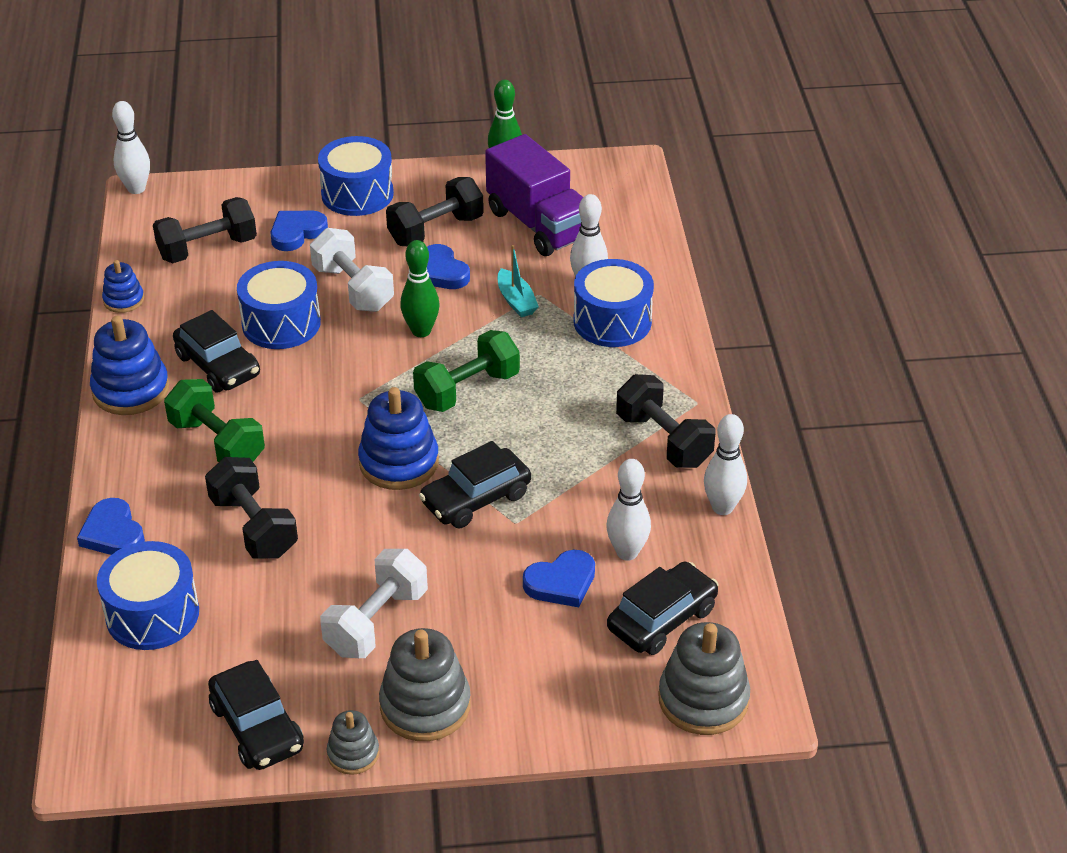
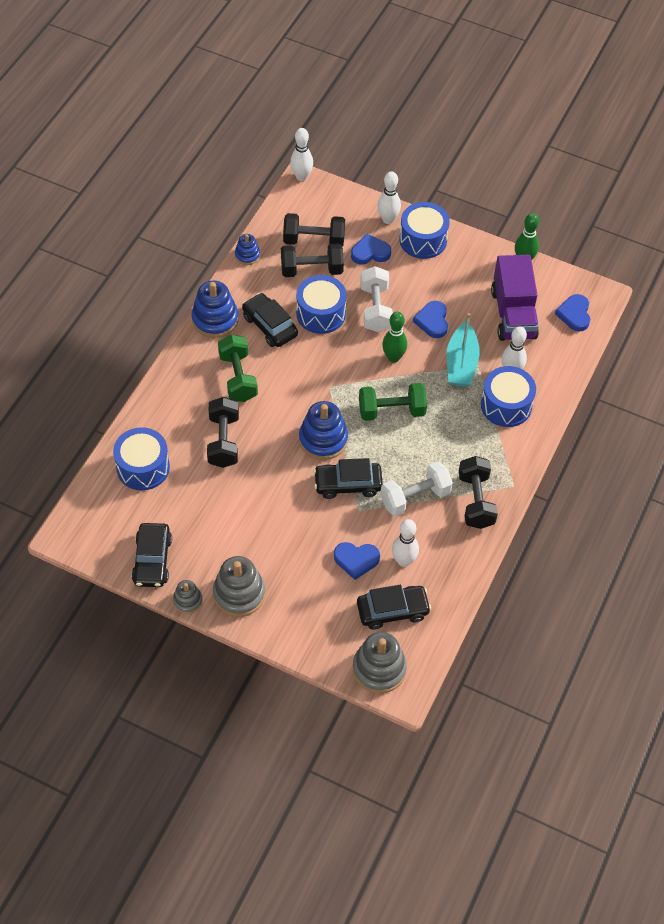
camera: 30 degrees right, 15 degrees up
(113, 533) = (153, 407): blue heart -> blue heart (574, 314)
(218, 365) = (269, 326): black car -> black car turned 150 degrees clockwise
(376, 622) = (247, 532): white dumbbell -> white dumbbell (415, 497)
(436, 230) = (450, 289): black dumbbell -> black dumbbell (312, 270)
(516, 301) = (461, 363): turquoise boat -> turquoise boat, size x1.66
(722, 507) = (476, 561): white bowling pin -> white bowling pin (388, 219)

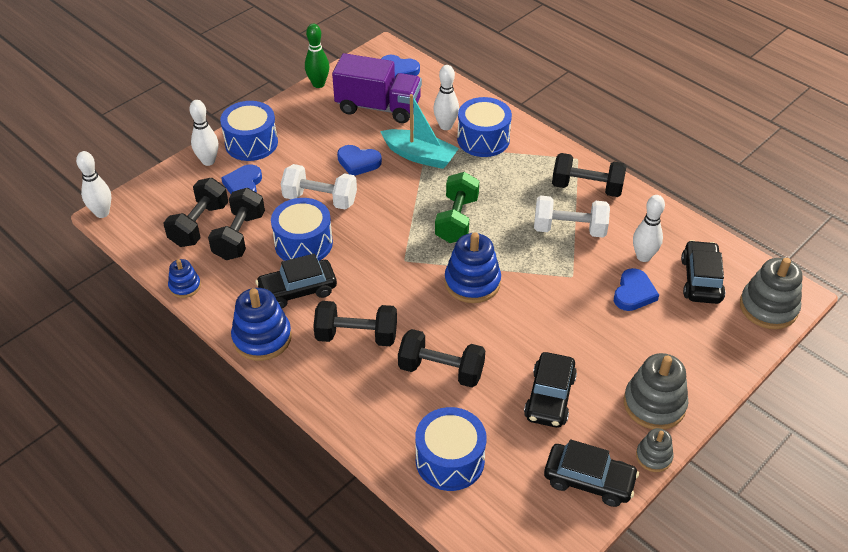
camera: 70 degrees left, 10 degrees down
(238, 377) = (356, 336): green dumbbell -> black dumbbell
(348, 484) = (537, 276): black car -> black car (550, 397)
(393, 357) = (390, 202): green bowling pin -> none
(415, 497) = (569, 229): white dumbbell -> white dumbbell turned 75 degrees counterclockwise

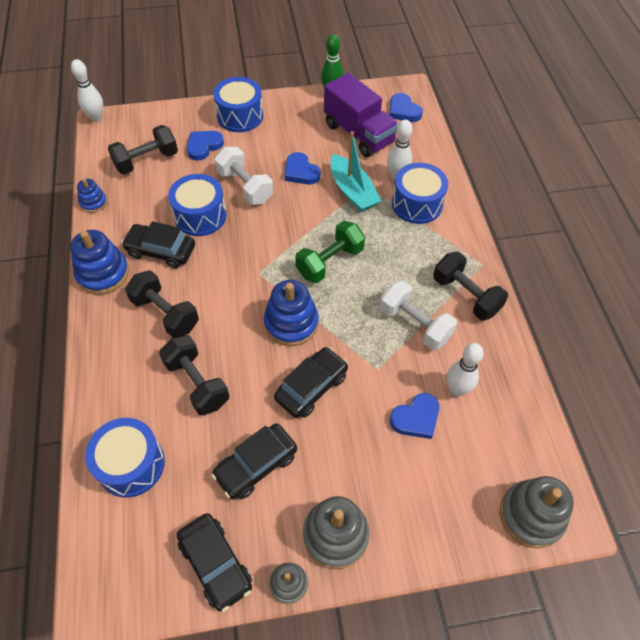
camera: 35 degrees right, 10 degrees up
(208, 161) = (198, 115): white bowling pin -> none
(239, 236) = (163, 185): black dumbbell -> none
(701, 280) = (490, 445): black car -> black car (311, 387)

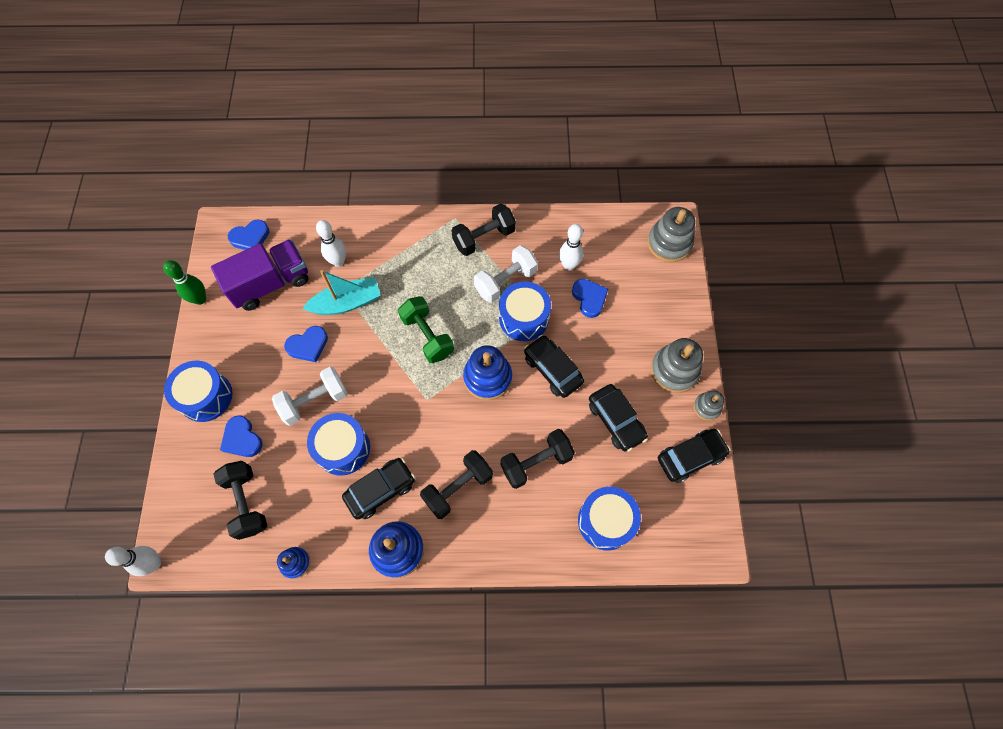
camera: 80 degrees left, 10 degrees up
(161, 251) = (380, 490): black car -> black car turned 150 degrees counterclockwise
(417, 204) = (376, 252): blue drum -> blue drum (524, 318)

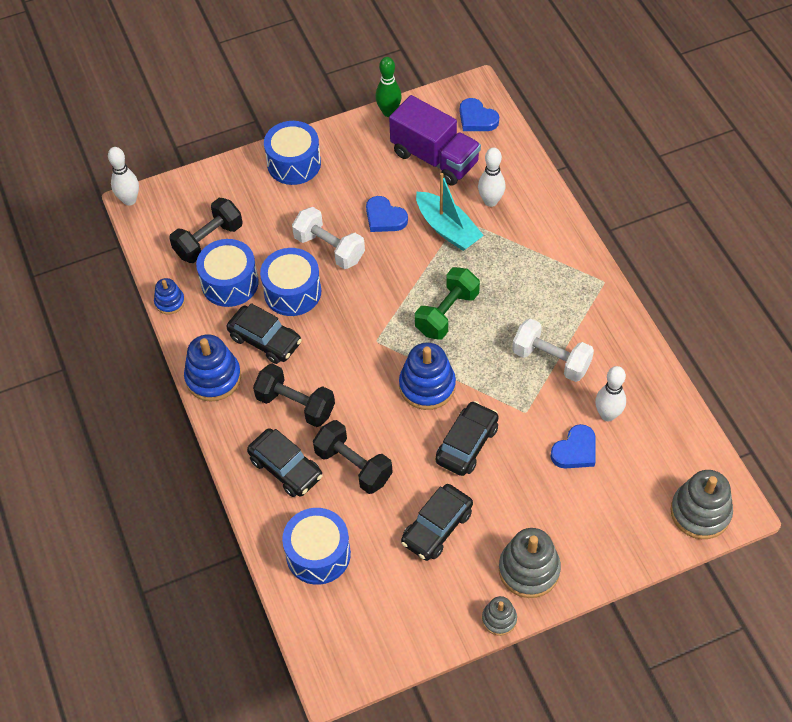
camera: 70 degrees right, 10 degrees down
(242, 439) = (266, 209): blue heart -> none
(484, 238) = (594, 319): black dumbbell -> none
(524, 318) = (515, 394): blue drum -> blue drum (230, 283)
(690, 457) = (428, 618): black car -> black car (286, 468)

